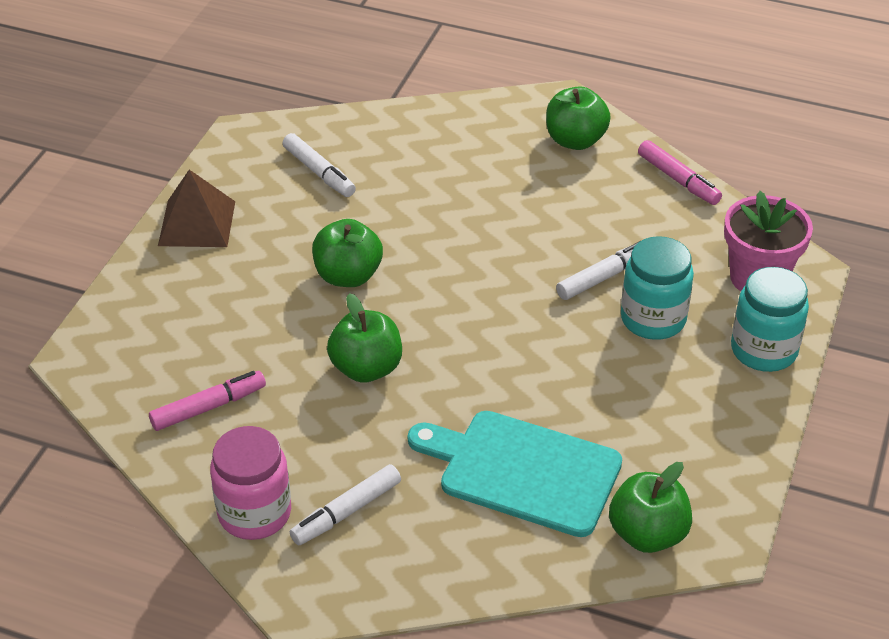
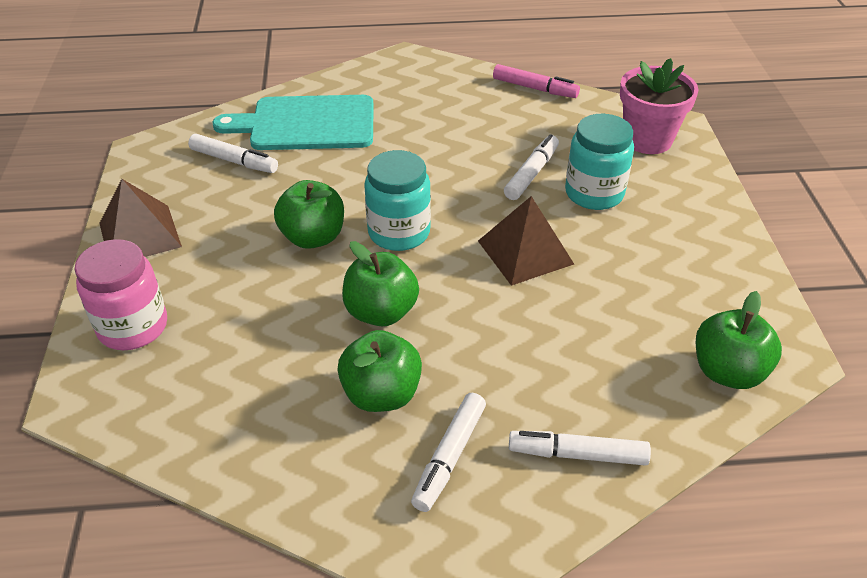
camera: 25 degrees left, 0 degrees up
(209, 407) = (246, 402): pink marker -> none
(254, 513) = (357, 495): pink jar -> pink jar (133, 327)
(455, 550) = (577, 454): none -> white marker
(523, 471) = (583, 355): turquoise cutting board -> turquoise cutting board (306, 124)
(538, 356) = (525, 252): none -> brown pyramid
(575, 140) = (436, 82): green apple -> green apple (381, 394)
(763, 350) = (694, 190): turquoise jar -> turquoise jar (399, 232)

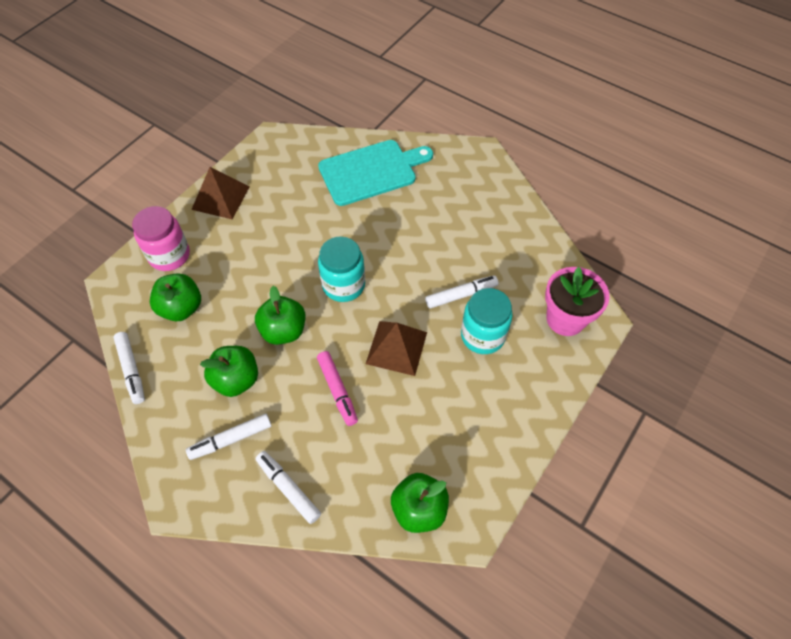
camera: 40 degrees right, 15 degrees up
(234, 161) = (308, 175): white marker -> white marker (131, 370)
(306, 124) = (371, 171): turquoise cutting board -> turquoise cutting board turned 120 degrees clockwise
(313, 237) = (298, 257): green apple -> green apple (181, 308)
(534, 88) = (537, 229): pink marker -> pink marker (337, 390)

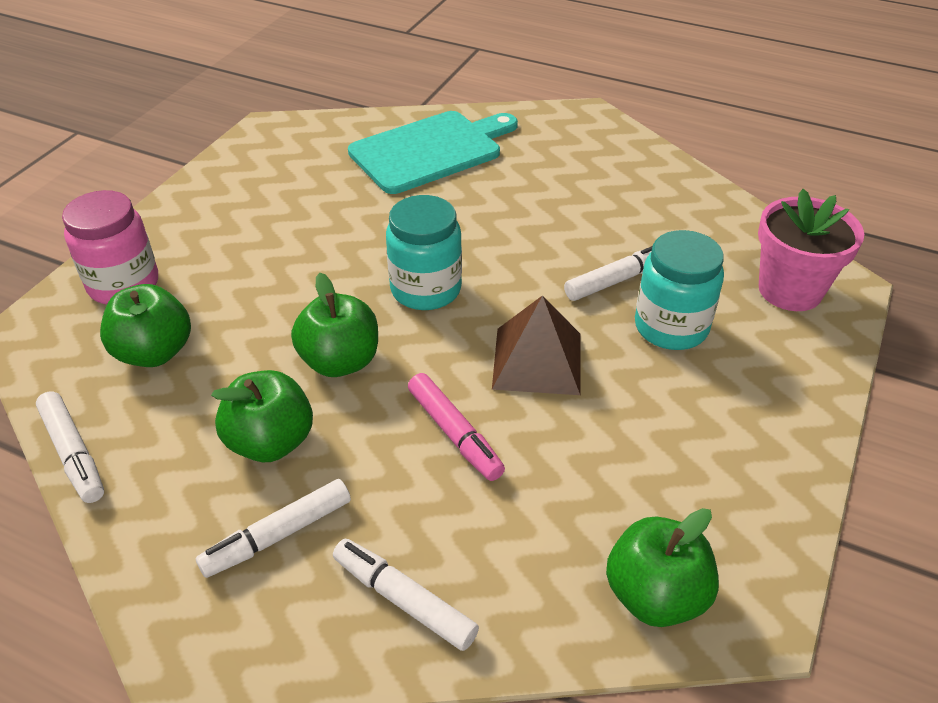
camera: 10 degrees left, 15 degrees down
(221, 197) = (199, 204): brown pyramid -> none

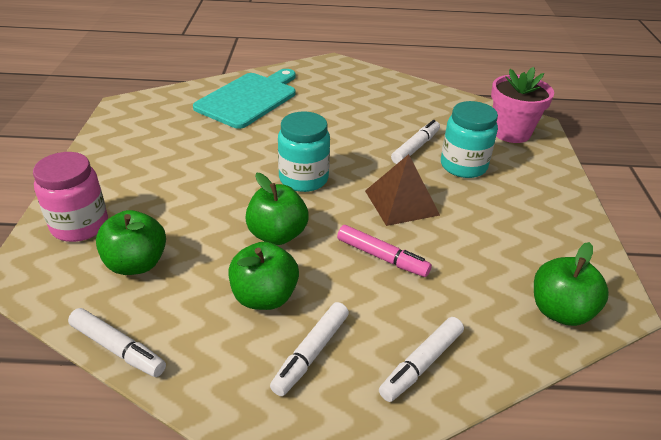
camera: 25 degrees left, 5 degrees down
(404, 600) = (421, 364): white marker -> white marker turned 60 degrees counterclockwise

